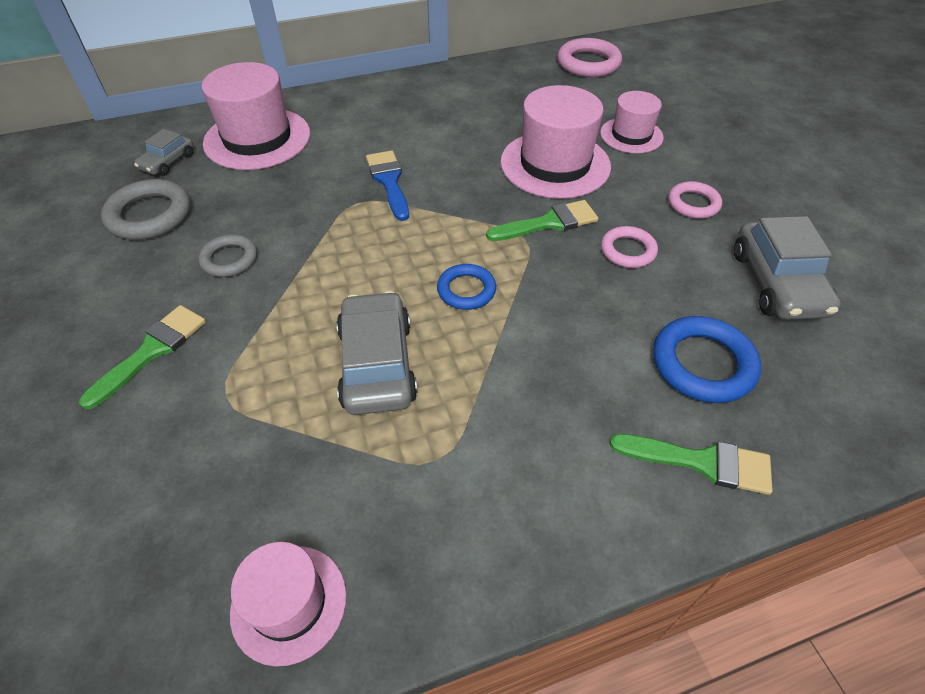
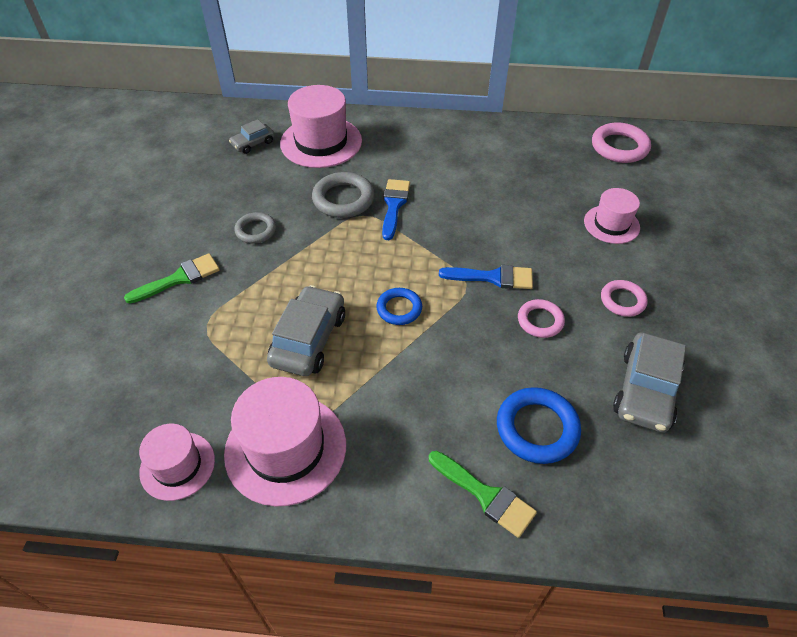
camera: 25 degrees right, 0 degrees up
(150, 215) = (223, 181): grey ring -> grey ring (343, 199)
(549, 223) = (493, 277): green brush -> blue brush
(555, 164) = (530, 230): pink hat -> pink hat (285, 448)

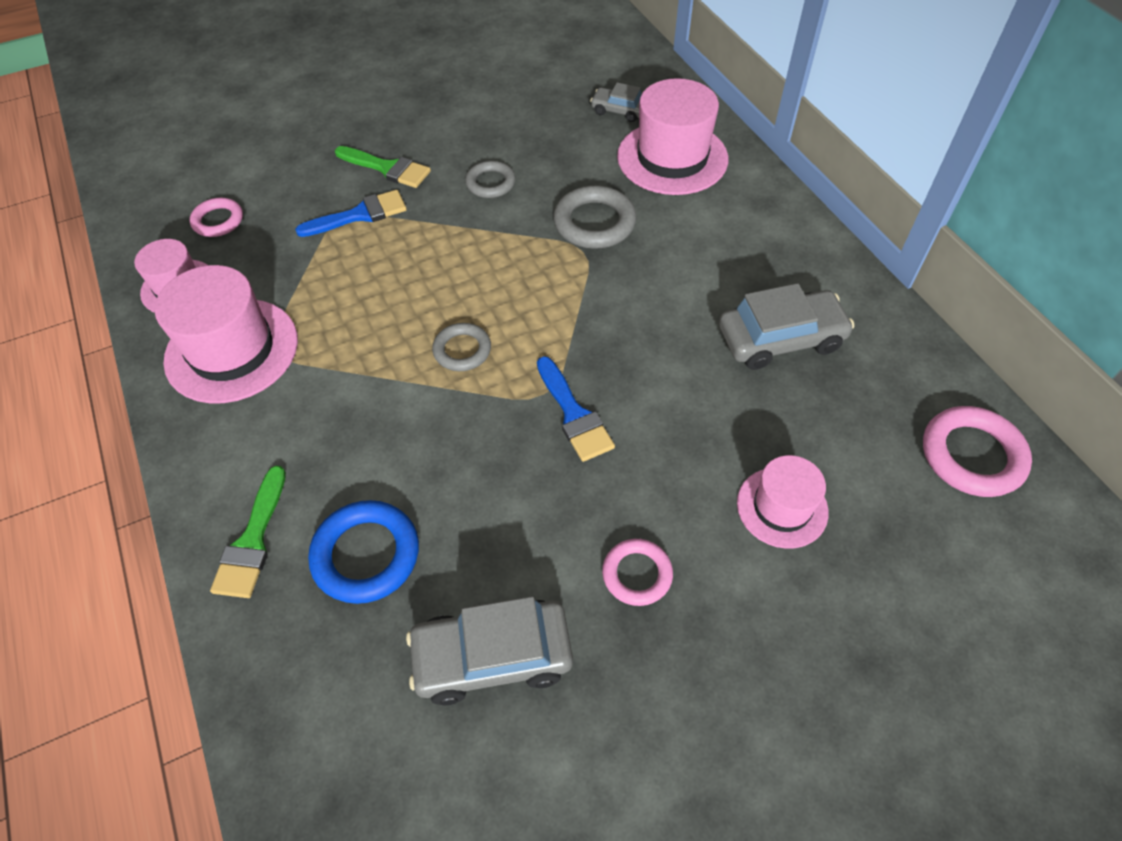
camera: 60 degrees right, 5 degrees up
(308, 339) = (372, 299): grey car -> grey car (780, 338)
(394, 205) = (622, 269): blue brush -> blue brush (360, 215)
(399, 309) = (462, 350): blue ring -> grey ring
(540, 321) = (535, 493): pink ring -> pink ring (218, 221)

